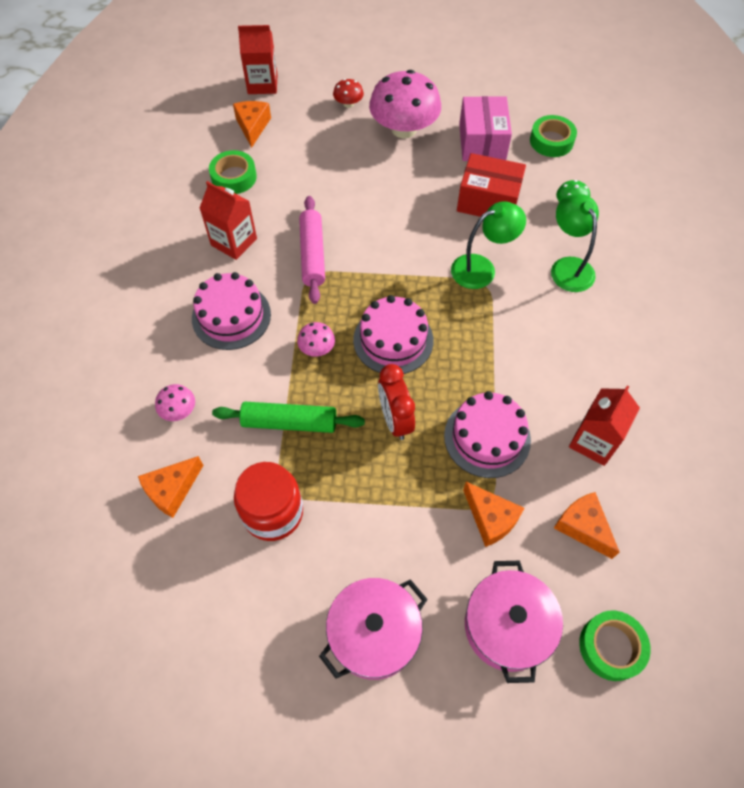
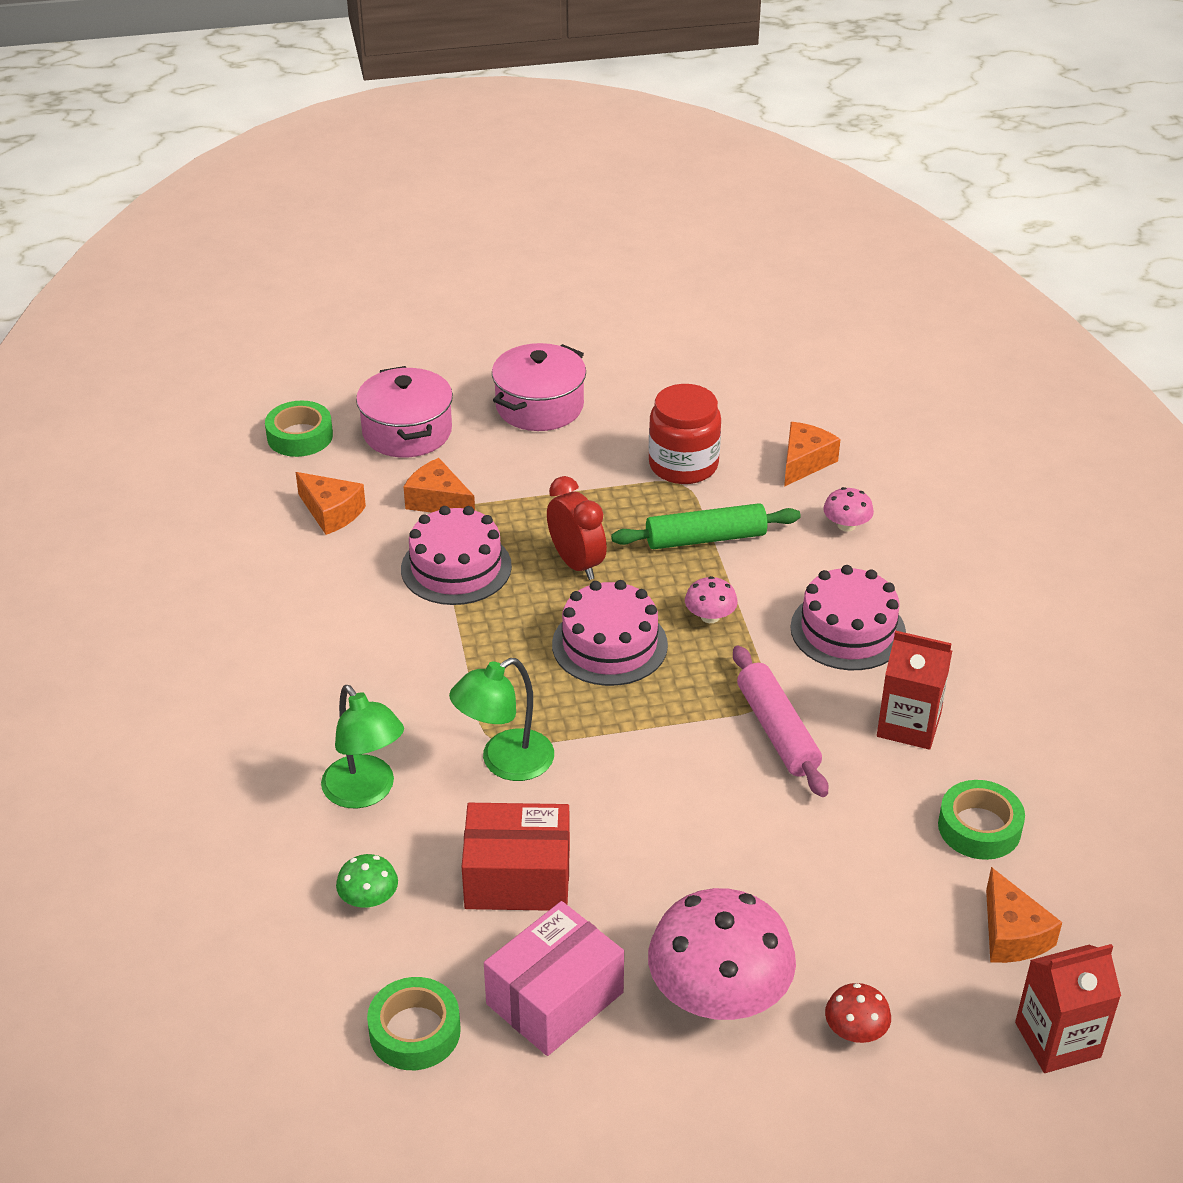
camera: 165 degrees right, 20 degrees down
(482, 142) = (554, 998): pink box -> pink box turned 60 degrees clockwise
(594, 441) = (320, 587): red carton -> none

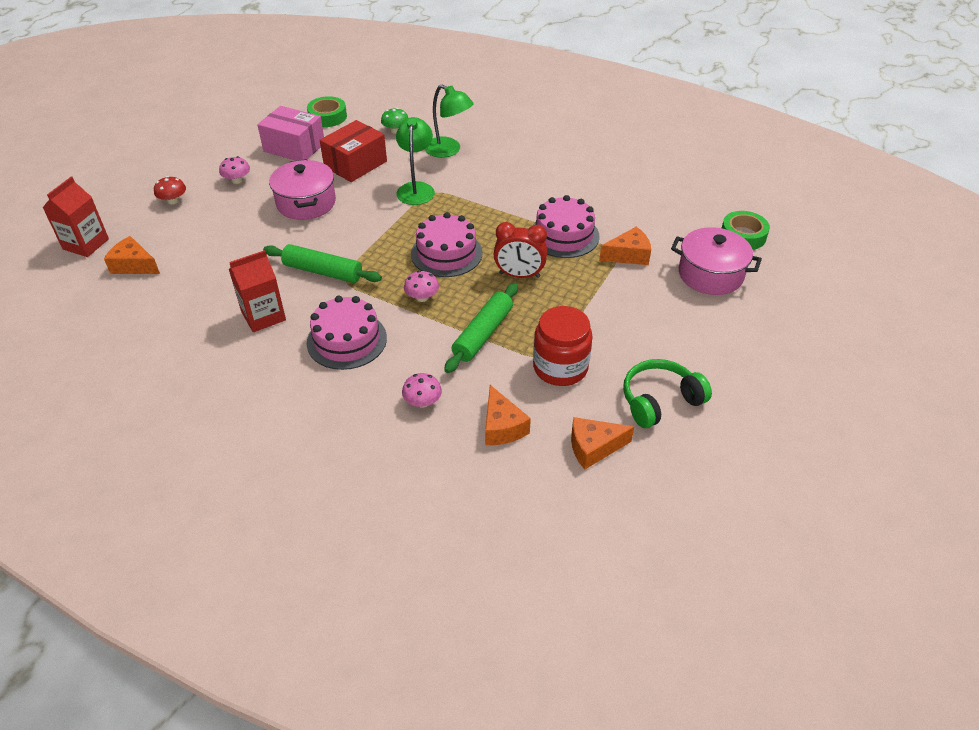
camera: 130 degrees right, 5 degrees up
(331, 512) = (656, 217): orange cheese -> orange cheese (593, 448)
(365, 792) = (449, 150): green lamp -> green lamp turned 150 degrees counterclockwise
(539, 406) = (688, 340): pink pot -> pink pot (306, 203)
(554, 998) = (294, 147): pink box -> pink box turned 60 degrees counterclockwise
(647, 391) = (660, 401): none -> green headphones
(719, 994) = (237, 180): pink mushroom -> pink mushroom, size x0.44
(777, 731) = (323, 271): pink rolling pin -> green rolling pin
(979, 827) = (184, 295): green tape -> none

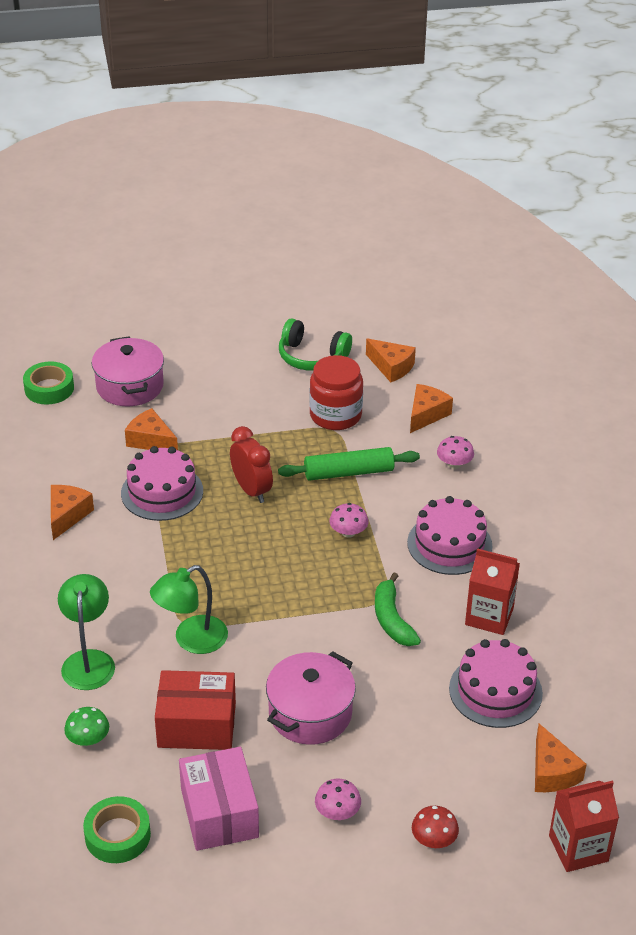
camera: 130 degrees left, 5 degrees down
(323, 271) = (392, 619): green rolling pin -> green banana
(446, 253) = (273, 552): pink cake -> pink cake (495, 691)
(584, 189) = (67, 515): none -> orange cheese

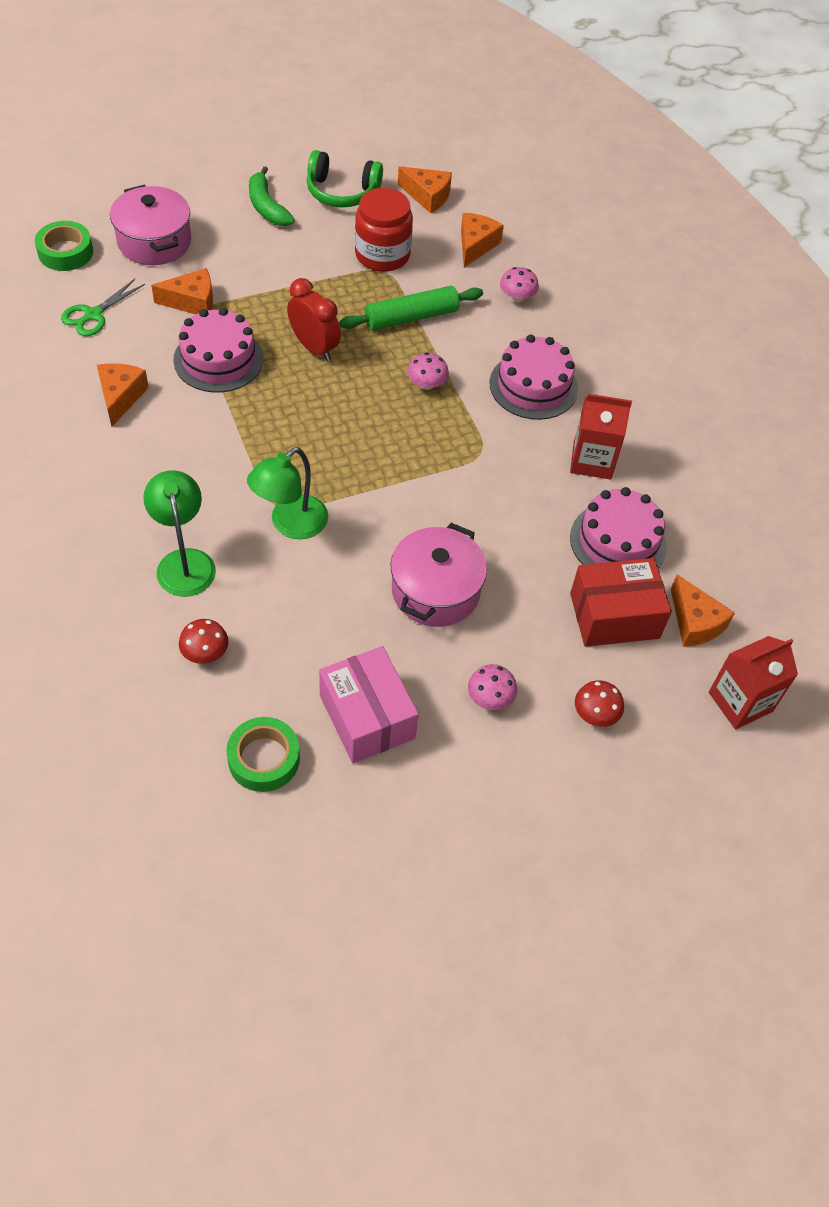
camera: 15 degrees left, 15 degrees up
(60, 444) = (93, 315): none -> green scissors
(88, 739) = (205, 652): green mushroom -> red mushroom
(151, 440) = (192, 302): orange cheese -> orange cheese turned 150 degrees clockwise
(197, 725) = (319, 620): red box -> red box (614, 615)
(392, 619) = (495, 475): green banana -> green banana (267, 207)

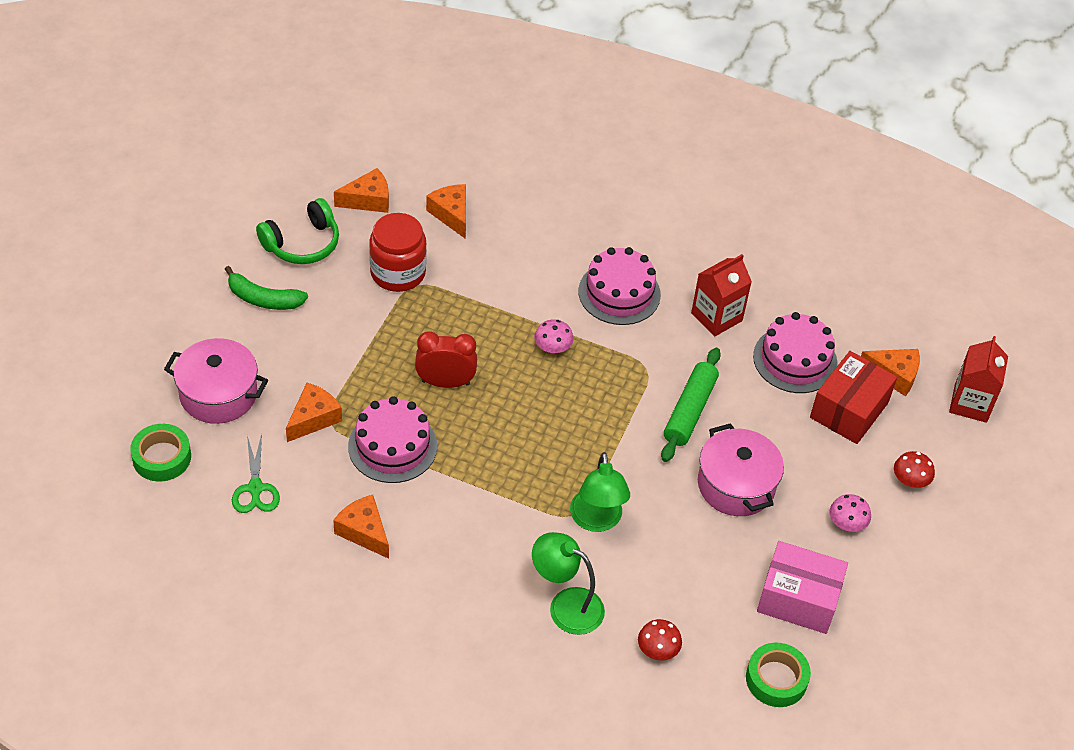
camera: 45 degrees left, 5 degrees down
(411, 317) = (479, 306): green rolling pin -> green rolling pin (689, 411)
(517, 297) = (528, 234): pink mushroom -> none

